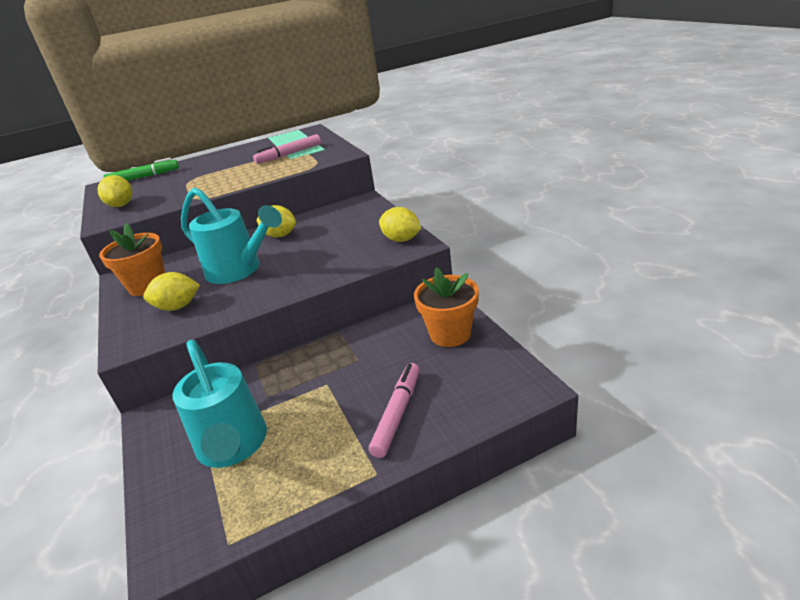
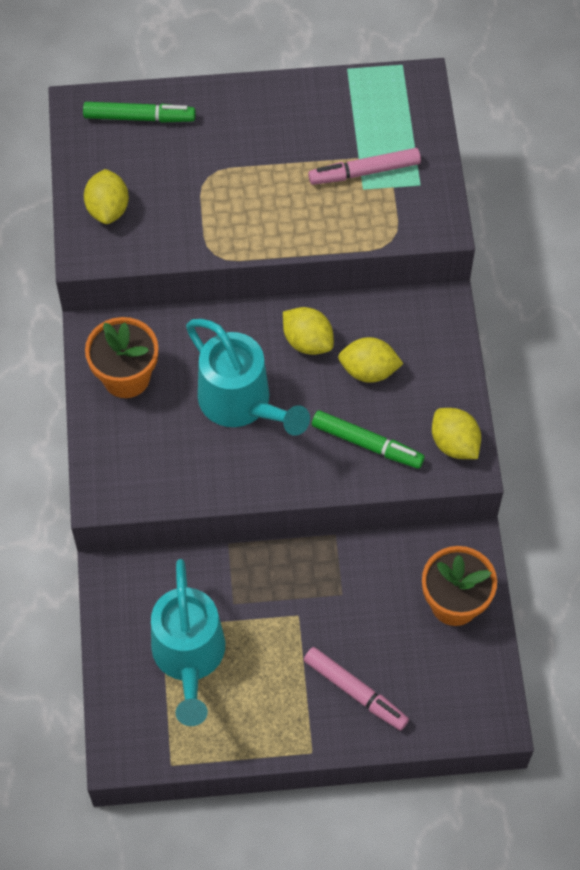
camera: 15 degrees right, 30 degrees up
(178, 307) = (161, 447): yellow lemon -> yellow lemon (369, 370)
(339, 258) = (367, 444): none -> green marker
(397, 413) = (355, 692): pink marker -> pink marker turned 90 degrees clockwise

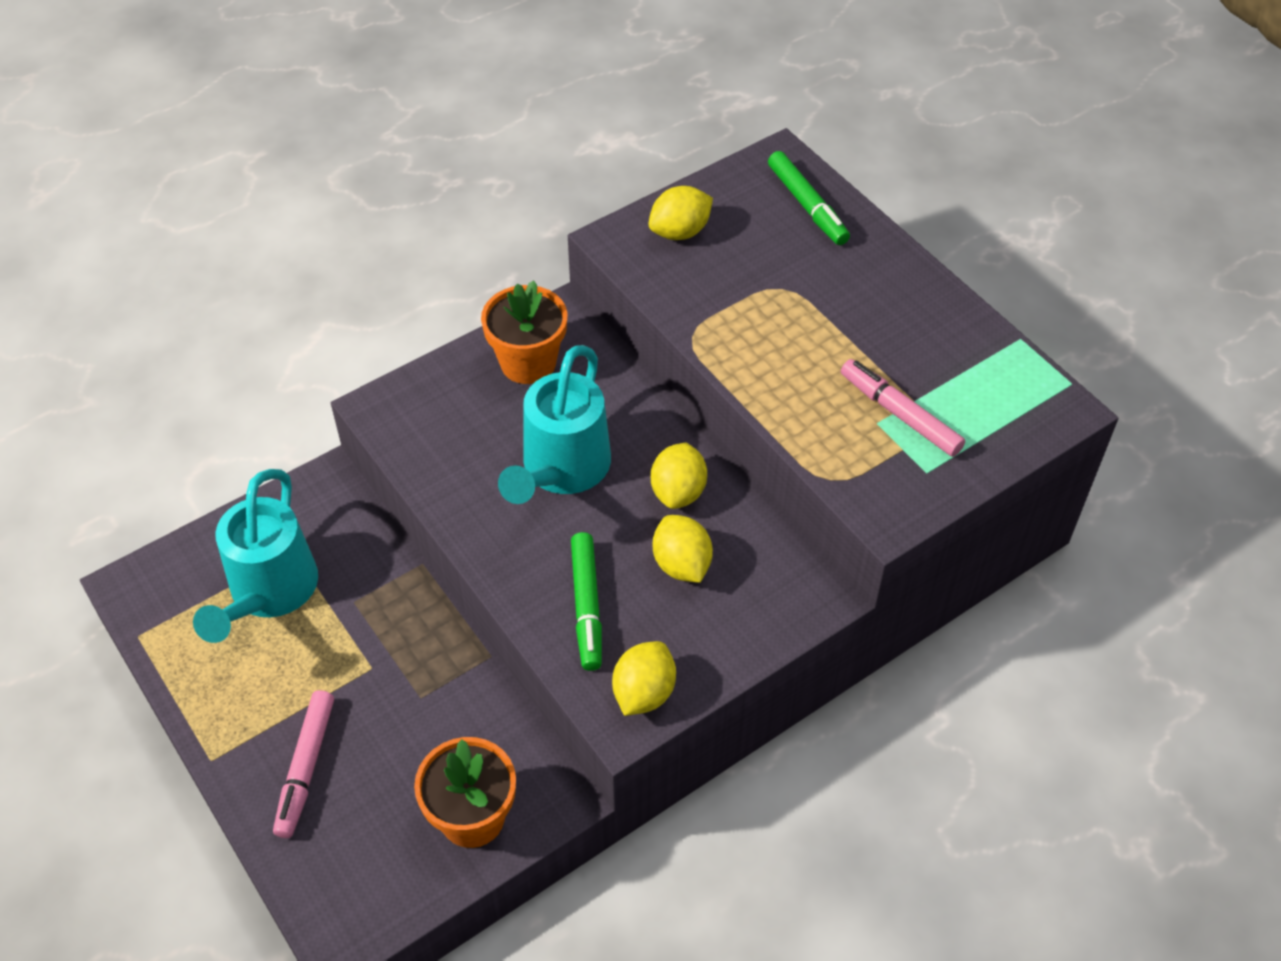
camera: 60 degrees right, 10 degrees down
(189, 658) = (269, 593): turquoise watering can -> turquoise watering can turned 45 degrees counterclockwise

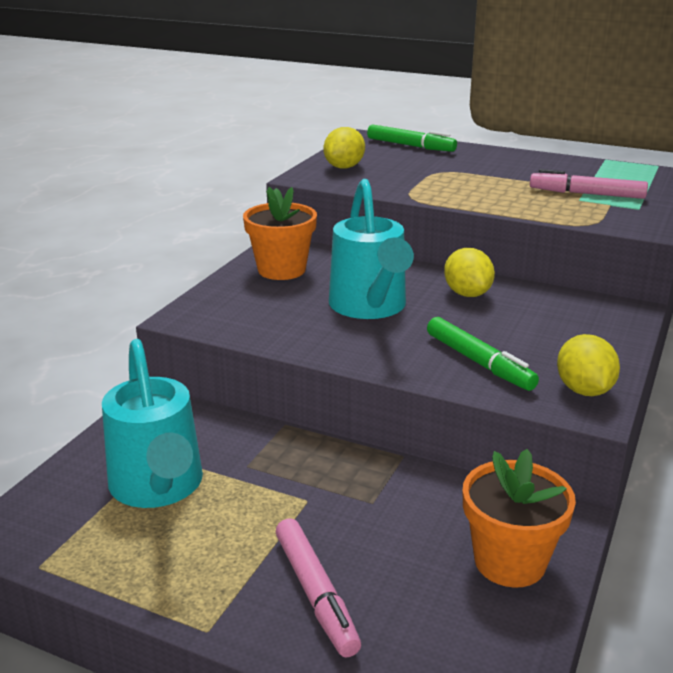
camera: 30 degrees left, 25 degrees down
(681, 564) = (517, 323): yellow lemon -> none

